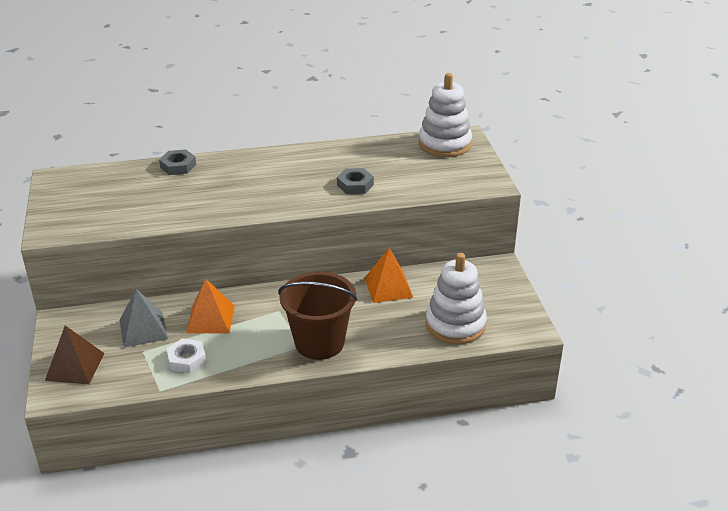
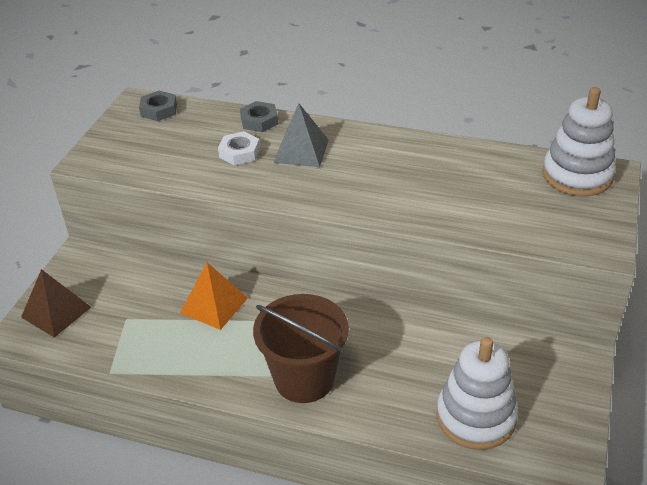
camera: 30 degrees right, 5 degrees up
(143, 329) = (143, 293): grey pyramid -> grey pyramid (301, 151)
(186, 359) = (159, 345): white nut -> white nut (239, 152)
(355, 185) = (430, 199): grey nut -> grey nut (159, 110)
(388, 287) = (427, 335): orange pyramid -> none

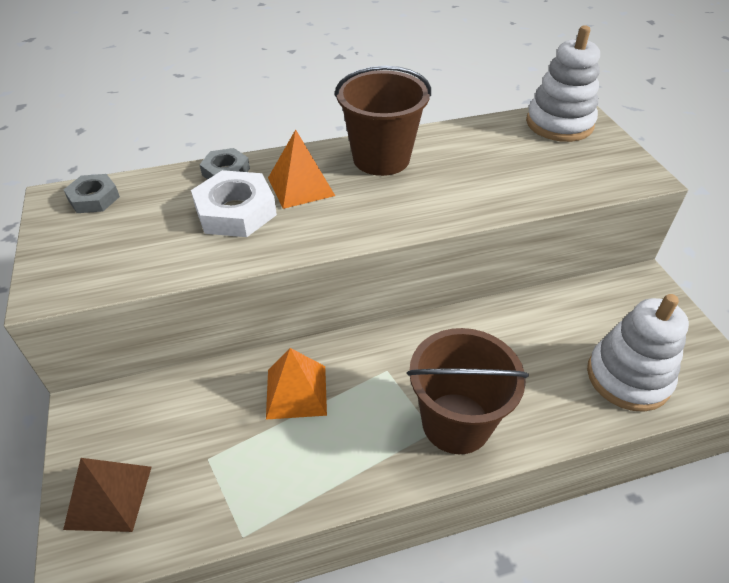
camera: 35 degrees left, 5 degrees up
(239, 152) = (235, 211): white nut -> white nut, size x1.63
(301, 151) = (300, 186): grey pyramid -> orange pyramid
(384, 151) = (381, 158): none -> brown bucket

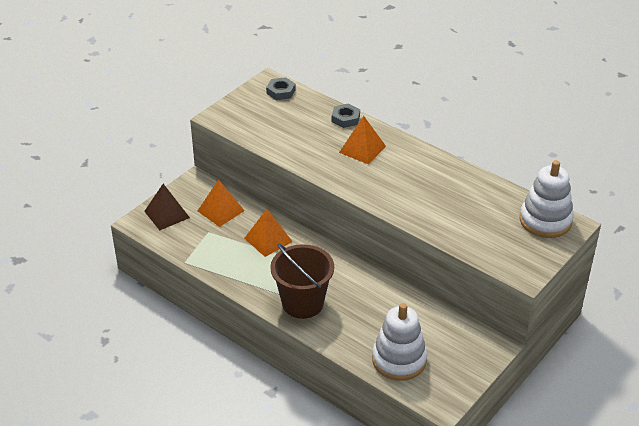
camera: 55 degrees right, 5 degrees down
(181, 415) = (221, 210): none -> orange pyramid
(235, 211) = (320, 139): white nut -> none
(381, 158) = (419, 165): brown bucket -> none

